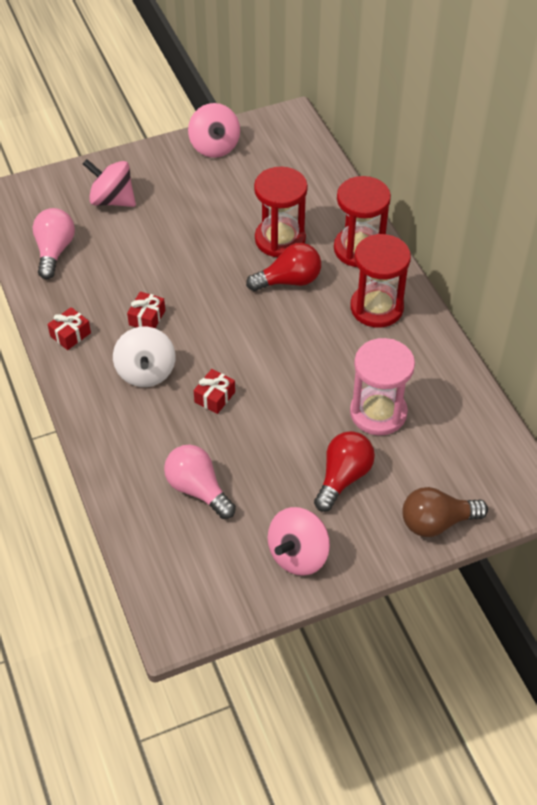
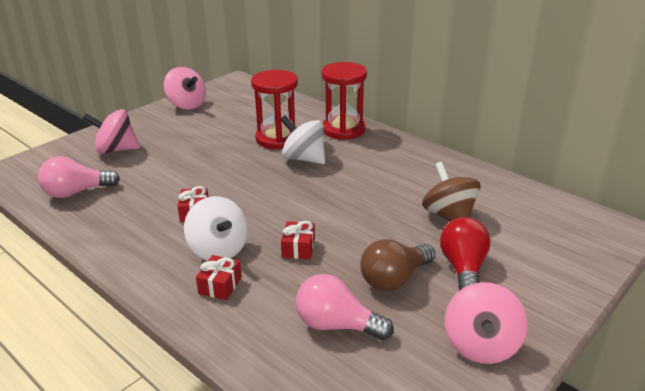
camera: 25 degrees left, 20 degrees down
(54, 251) = (76, 192): pink light bulb -> pink light bulb turned 90 degrees counterclockwise
(70, 334) = (123, 244): red gift -> red gift (220, 285)
(289, 281) = (304, 159): red light bulb -> white spinning top
(376, 308) = (386, 156): red hourglass -> none
(378, 413) = (449, 216): pink hourglass -> brown spinning top
(437, 522) = (572, 274): brown light bulb -> brown light bulb (394, 279)

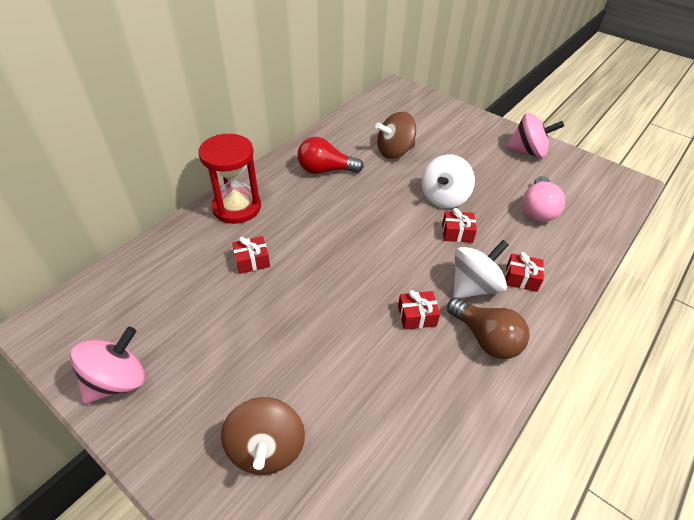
camera: 95 degrees left, 15 degrees up
(76, 192) = (391, 464): pink light bulb -> none
(116, 150) = (266, 448): pink spinning top -> brown spinning top
(277, 139) = (252, 261): red hourglass -> red gift
(304, 159) = (302, 236): white spinning top -> white spinning top (444, 198)
(394, 279) = (479, 182): brown light bulb -> brown light bulb (486, 338)
(463, 269) = (458, 151): red light bulb -> red light bulb (325, 170)

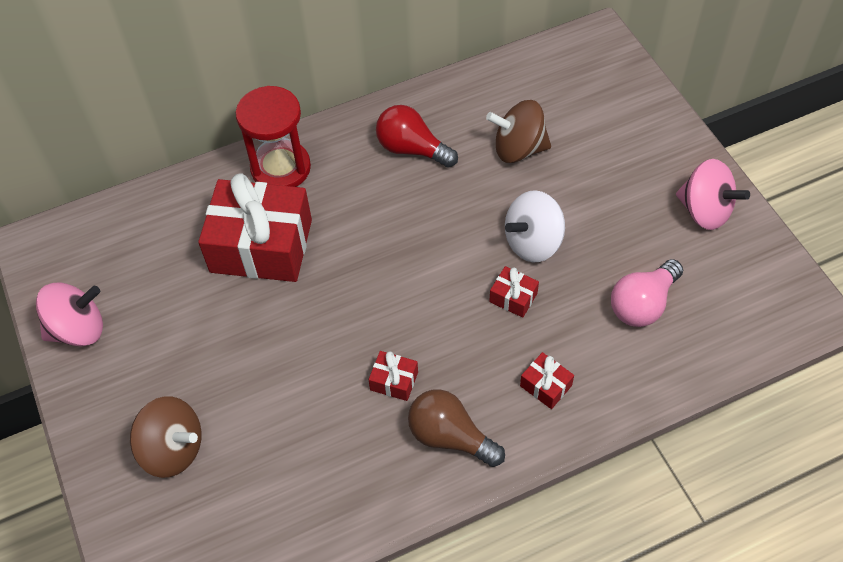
camera: 30 degrees right, 10 degrees up
(252, 261) = (261, 246): red gift -> red gift, size x2.44
(266, 448) = (173, 449): brown spinning top -> brown spinning top turned 90 degrees counterclockwise
(474, 286) = (482, 373): white spinning top -> none
(486, 338) = (450, 437): brown light bulb -> brown light bulb turned 135 degrees clockwise

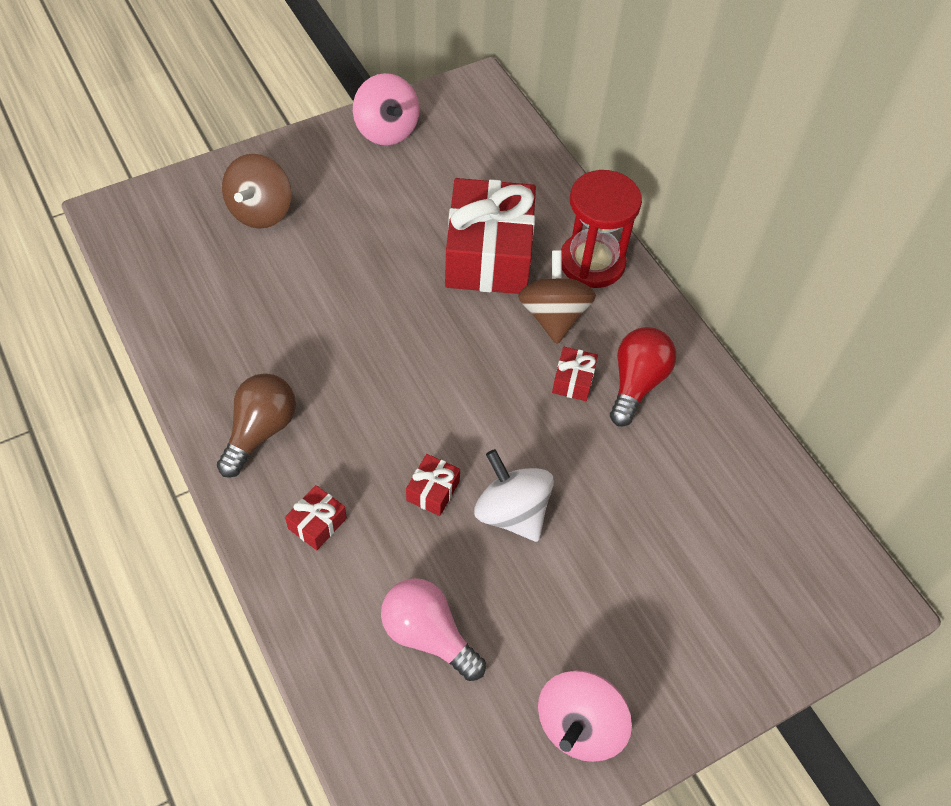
camera: 80 degrees right, 0 degrees up
(394, 381) = (327, 379): red gift -> red gift (573, 380)
(518, 149) = (653, 497): brown spinning top -> brown spinning top (553, 316)

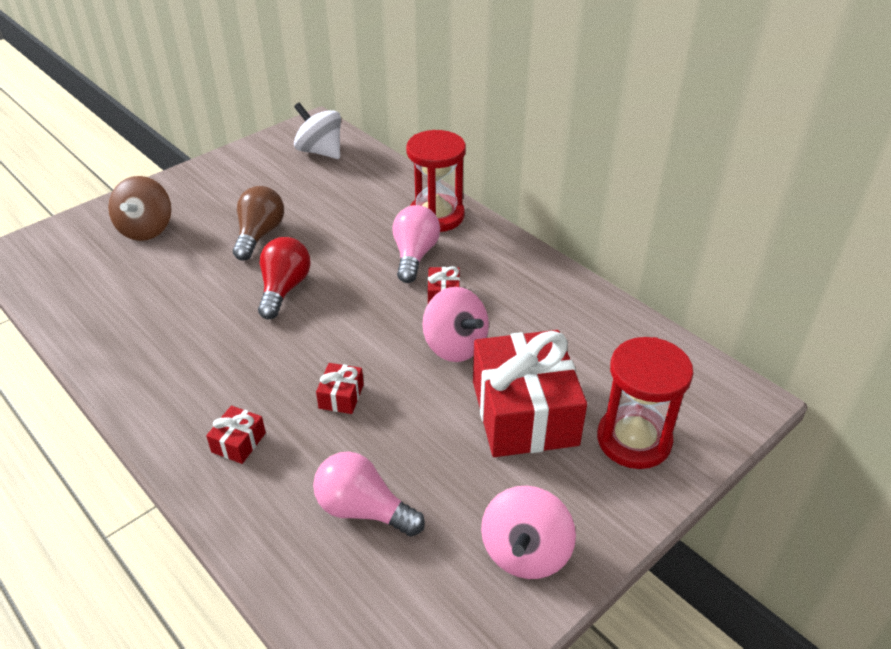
camera: 10 degrees left, 15 degrees down
(260, 431) = (171, 383): brown light bulb -> brown light bulb (259, 235)
(386, 130) = (245, 161): pink spinning top -> pink spinning top (455, 346)
(488, 255) = (349, 225): red gift -> red gift (524, 412)
(512, 512) = (416, 398): white spinning top -> white spinning top (320, 151)
(553, 316) = (414, 255): brown spinning top -> pink light bulb
(636, 383) = (497, 287): red light bulb -> red light bulb (284, 289)
(731, 621) = (634, 440): none -> red hourglass

